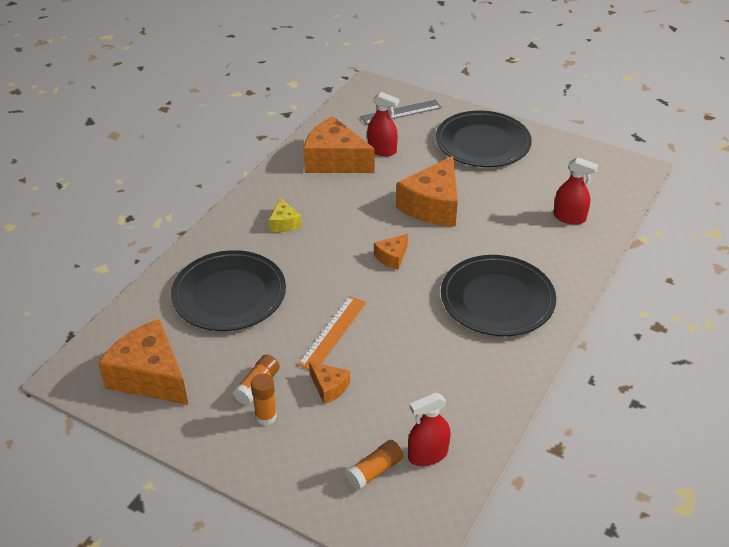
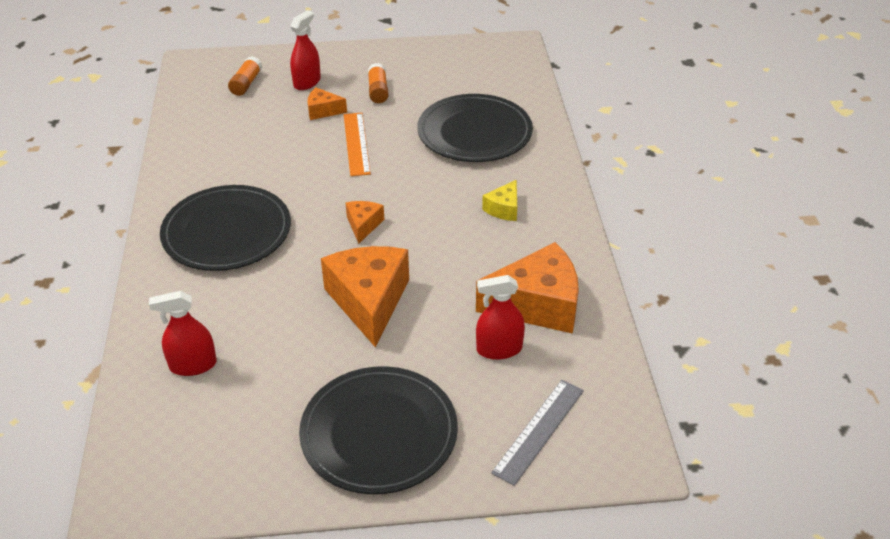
camera: 145 degrees right, 0 degrees up
(150, 376) = (461, 66): orange cheese -> none
(266, 416) = (352, 79): orange glue stick -> none
(284, 223) = (503, 209): yellow cheese -> yellow cheese turned 105 degrees counterclockwise
(428, 455) = (214, 105): red spray bottle -> red spray bottle (307, 82)

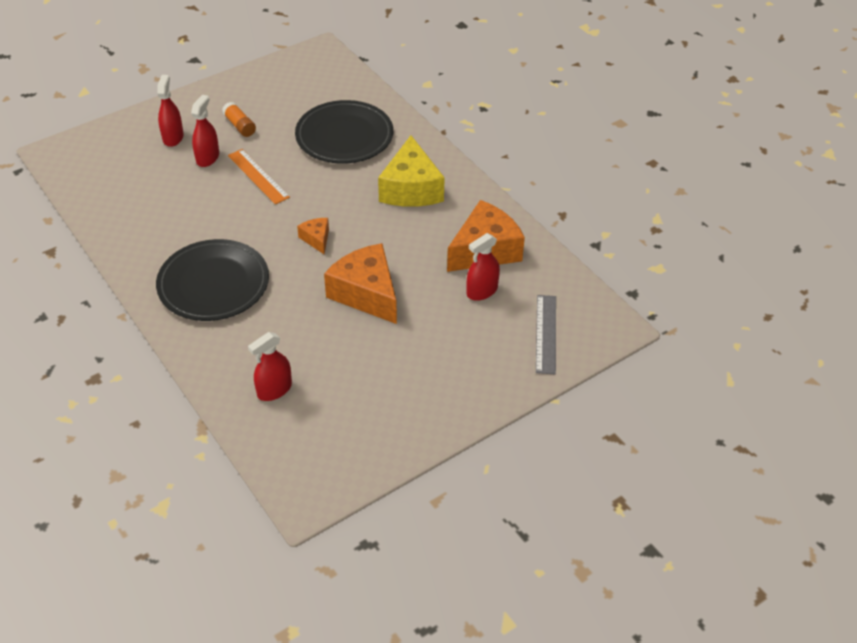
camera: 30 degrees left, 5 degrees up
(246, 84) = (120, 156): orange glue stick -> none
(323, 111) = (207, 158): orange cheese -> red spray bottle
(379, 433) = (444, 379): black plate -> none
(503, 209) = (411, 189): yellow cheese -> yellow cheese, size x2.08

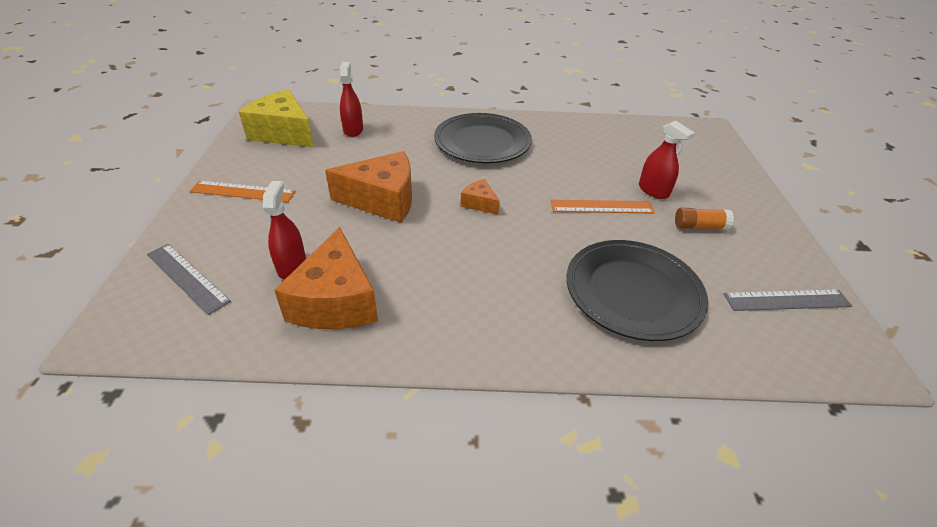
camera: 125 degrees right, 5 degrees down
(173, 137) = (700, 184): red spray bottle -> none
(291, 80) = (786, 300): none -> grey ruler
(316, 239) = (479, 203): orange cheese -> orange cheese turned 150 degrees counterclockwise
(411, 189) = (490, 297): yellow cheese -> yellow cheese (283, 133)
(442, 386) = (243, 191): none -> orange ruler

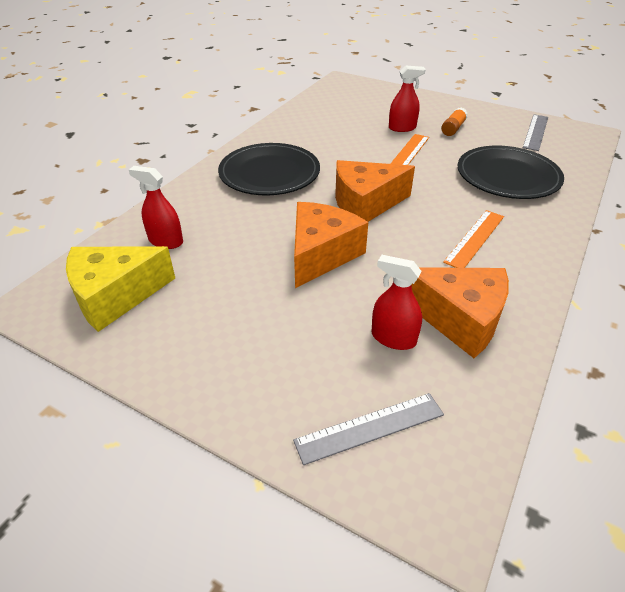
camera: 60 degrees left, 0 degrees up
(243, 191) = (224, 354): orange ruler -> orange ruler (475, 238)
(479, 203) = (365, 204): orange cheese -> orange cheese, size x2.08

